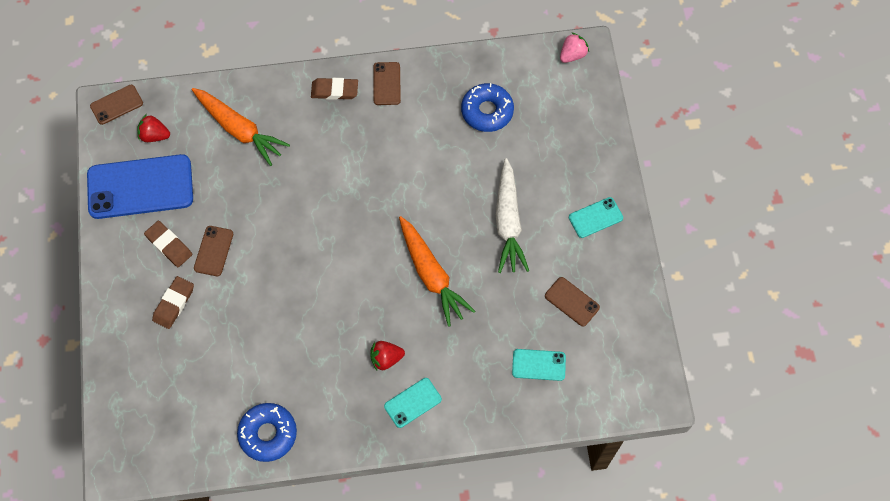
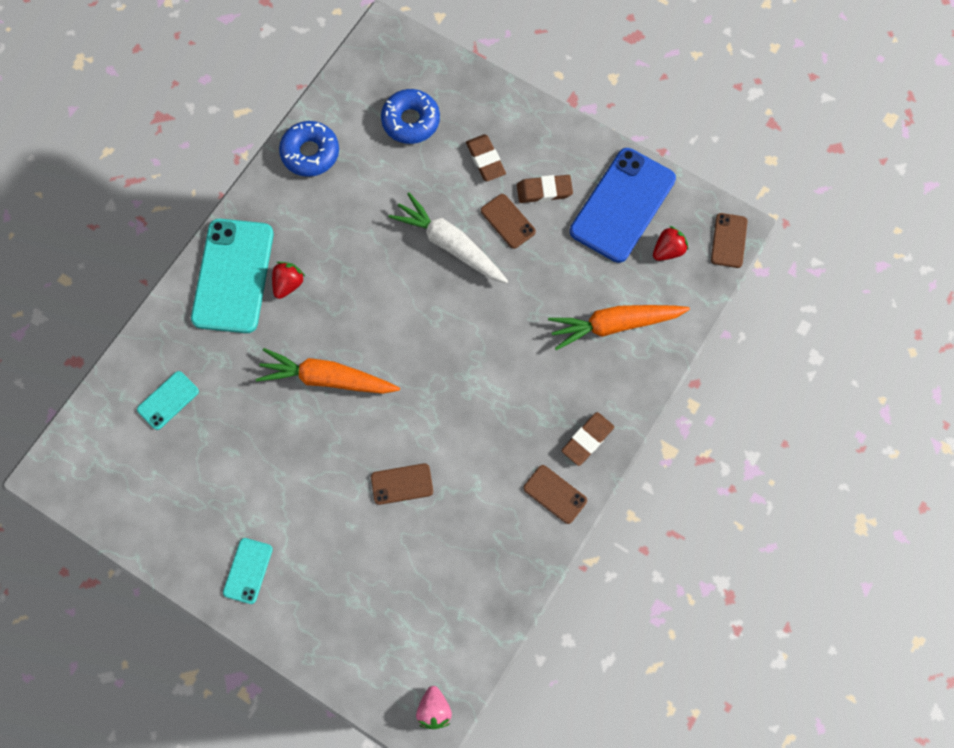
camera: 130 degrees right, 5 degrees up
(413, 403) = (233, 276): turquoise phone -> turquoise phone, size x2.08
(487, 111) = (444, 565): blue donut -> blue donut (411, 121)
(508, 222) = (315, 486): white carrot -> white carrot (450, 245)
(572, 301) = (193, 477): brown phone -> brown phone (402, 484)

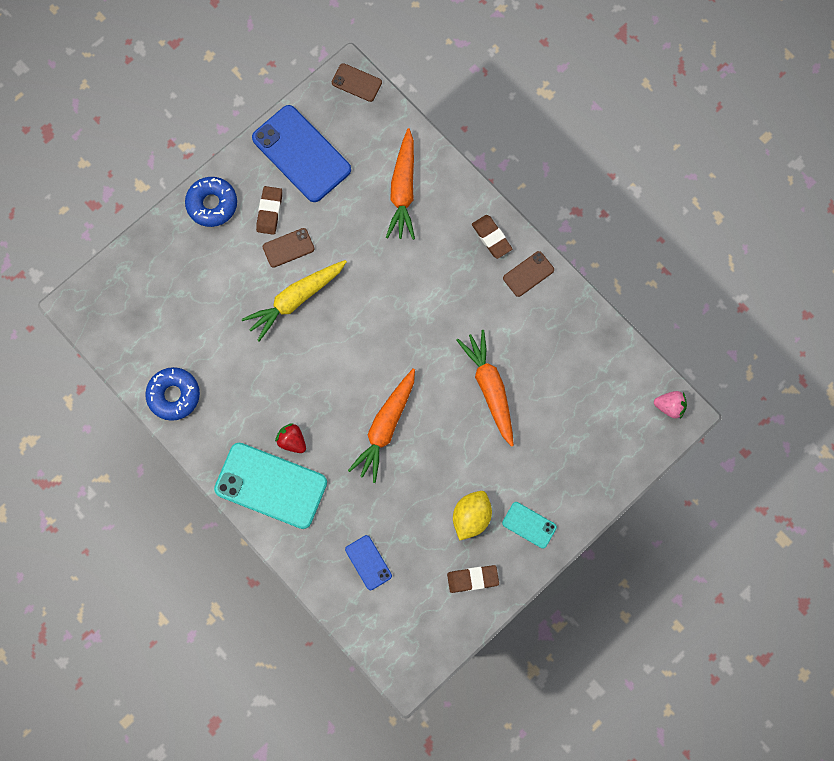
camera: 75 degrees left, 5 degrees up
(168, 400) = (368, 562): turquoise phone -> blue phone
(243, 501) = (471, 516): none -> yellow lemon
(402, 484) = (490, 388): brown phone -> orange carrot
(411, 121) = (170, 303): blue donut -> blue donut (212, 204)
(450, 245) = (295, 299): white carrot -> yellow carrot
(485, 160) = (226, 251): brown eraser -> brown eraser (472, 579)
(668, 250) = (351, 131): red strawberry -> none

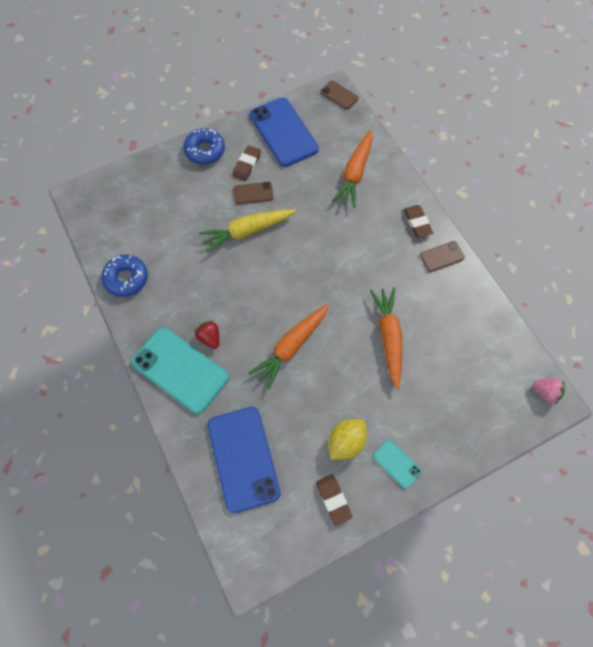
camera: 15 degrees right, 10 degrees down
(368, 562) = (243, 458): blue phone -> blue phone, size x2.08
(472, 579) = (333, 499): brown eraser -> brown eraser turned 60 degrees clockwise

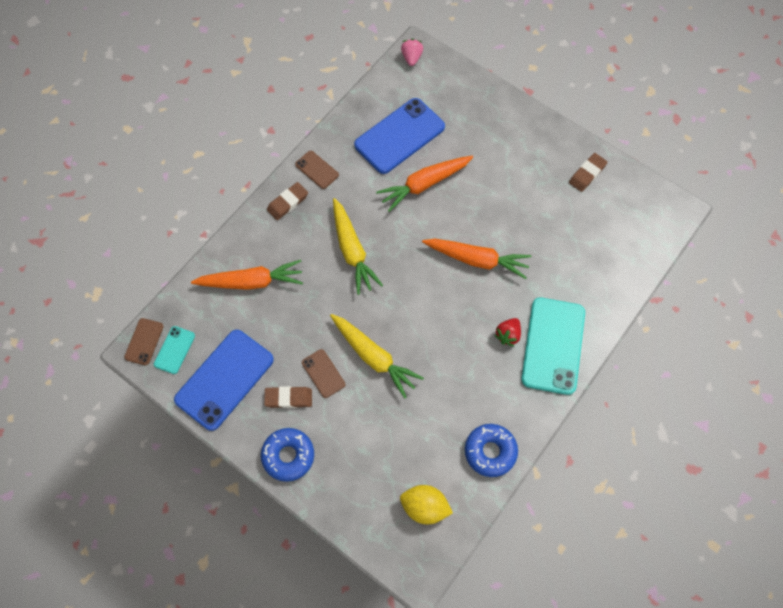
camera: 115 degrees left, 0 degrees up
(243, 458) = (597, 254): blue phone -> blue phone (399, 136)
(346, 442) = (537, 182): yellow lemon -> yellow lemon (424, 507)
(348, 252) = (352, 251): none -> yellow carrot
(397, 464) = (532, 140): turquoise phone -> turquoise phone (174, 350)

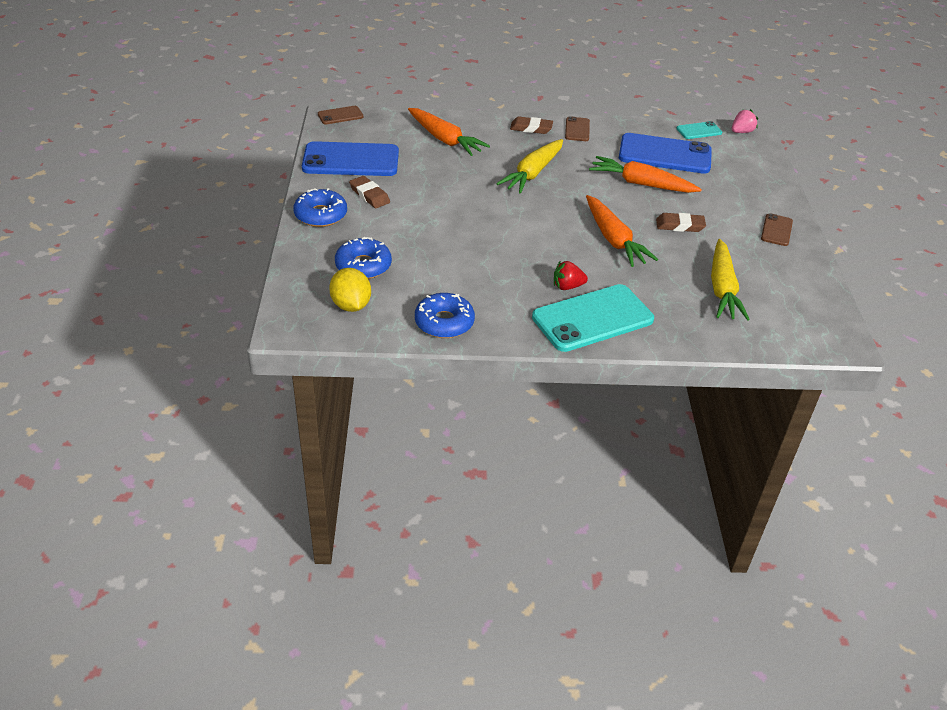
camera: 50 degrees right, 25 degrees down
(174, 350) = (349, 130): turquoise phone -> turquoise phone (699, 131)
(323, 373) = (410, 203): brown phone -> brown phone (776, 230)
(374, 357) = (454, 222): yellow carrot -> yellow carrot (722, 288)
(381, 466) = (363, 266): none -> blue donut
(587, 174) = (789, 268): brown eraser -> brown eraser (680, 225)

